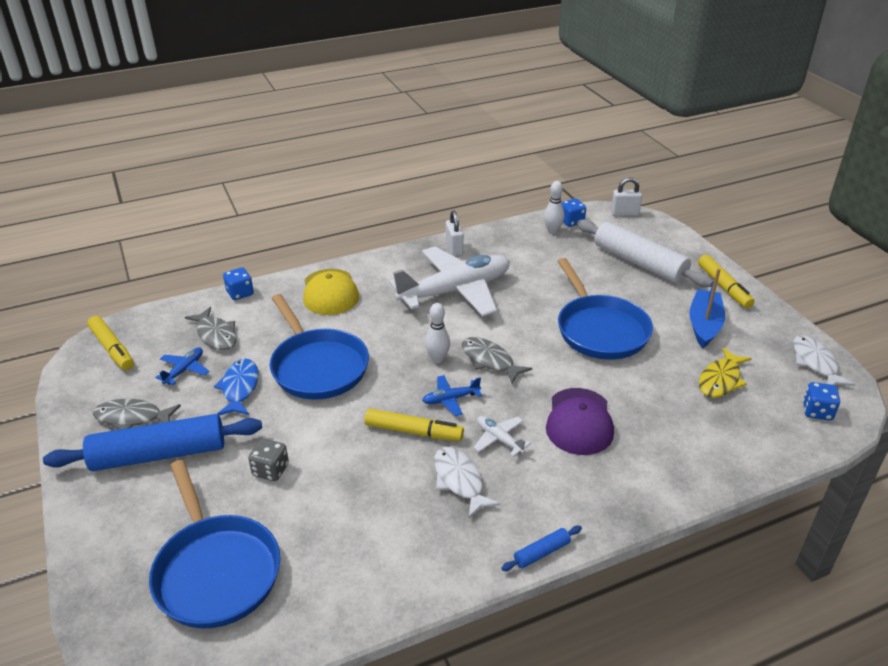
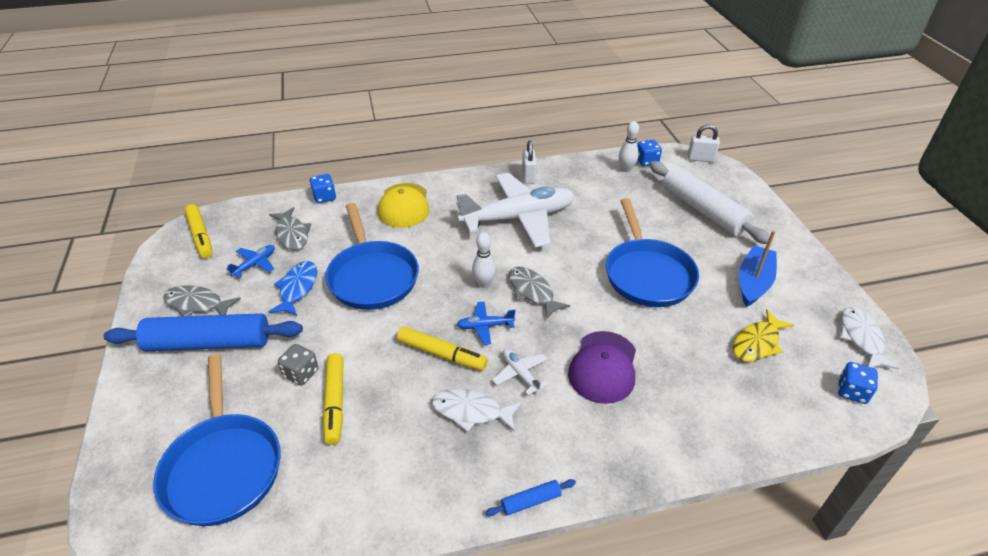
camera: 10 degrees right, 5 degrees up
(459, 481) = (471, 411): white fish -> white fish turned 60 degrees counterclockwise
(724, 287) = (783, 245): yellow marker -> yellow marker (335, 402)

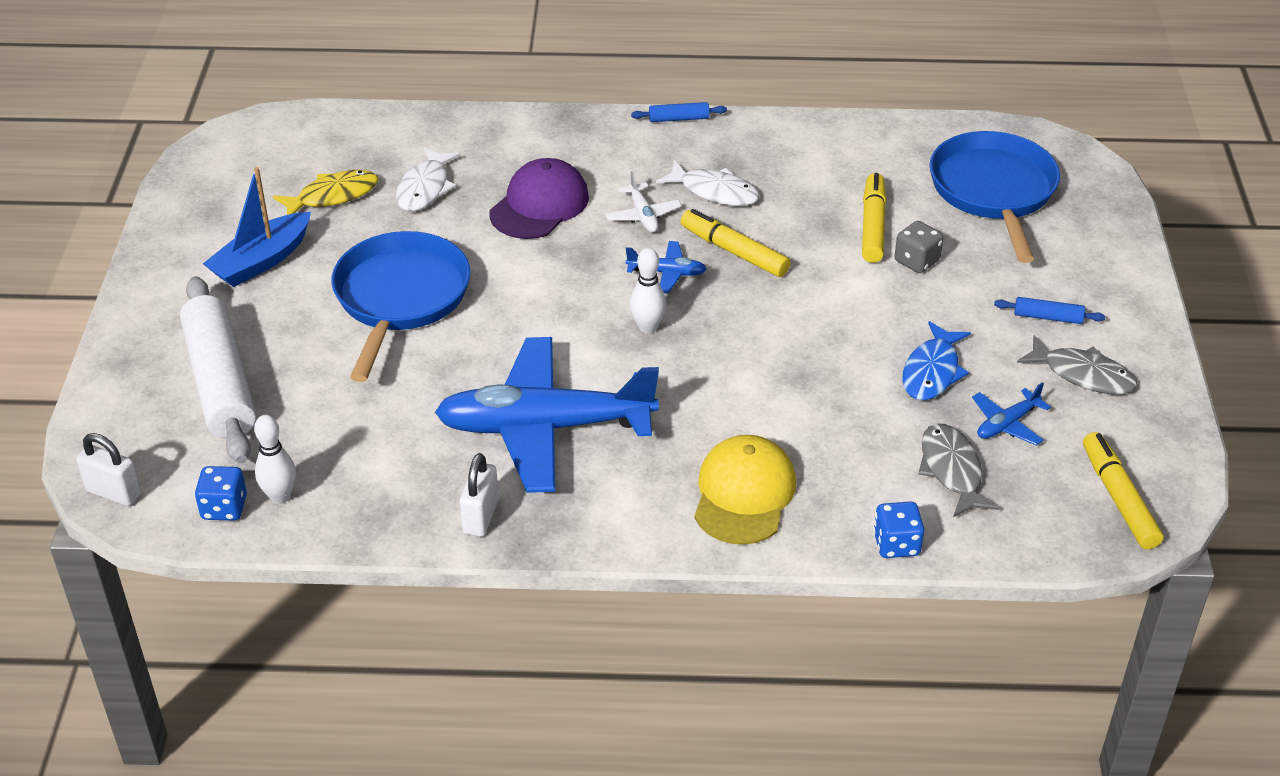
camera: 165 degrees left, 0 degrees up
(208, 343) = (1048, 317): blue rolling pin -> blue rolling pin, size x0.41
(372, 276) = (815, 369): blue pan -> none
(518, 218) = (545, 427): white plane -> blue plane
(532, 292) = (582, 304): grey fish -> none
(851, 392) = (278, 138): blue dice -> none
(861, 338) = (202, 179): white fish -> white fish (425, 188)

